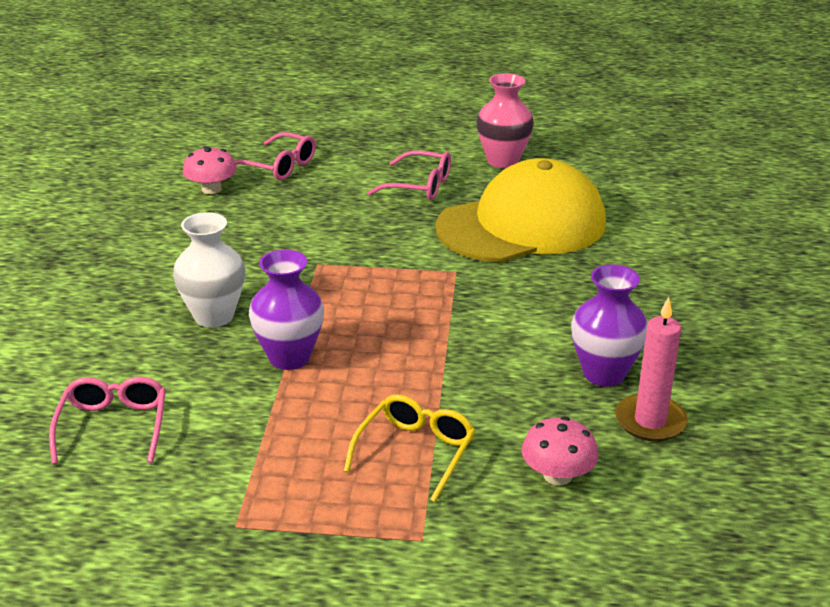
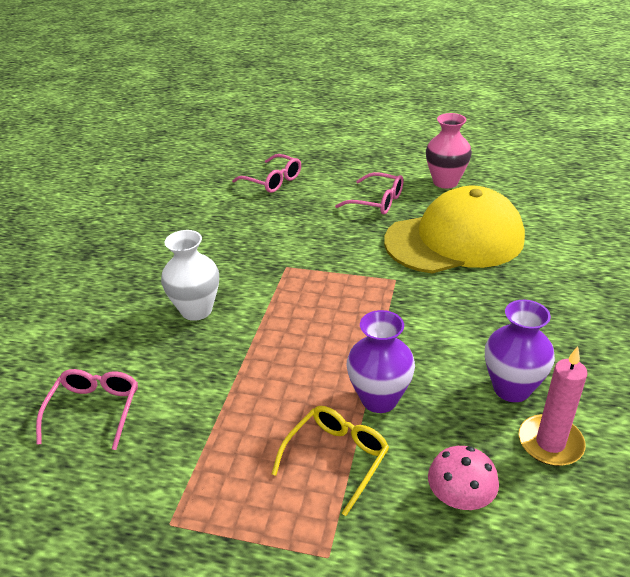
camera: 10 degrees right, 5 degrees up
(211, 189) = (218, 198): pink mushroom -> none
(289, 357) = (248, 353): purple vase -> purple vase (379, 399)

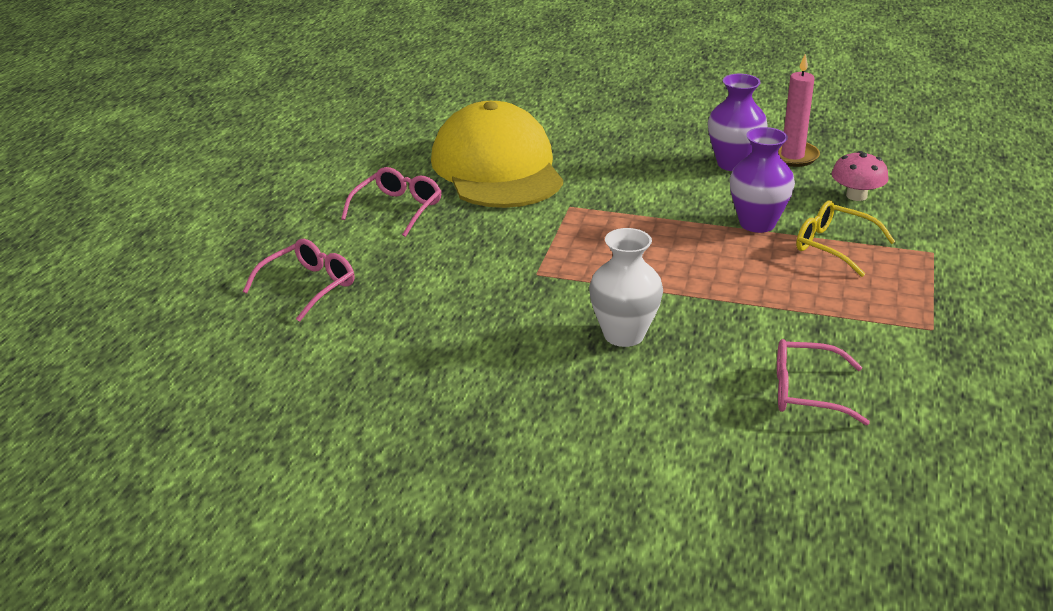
camera: 90 degrees left, 5 degrees down
(445, 182) = (364, 163): pink vase -> none

